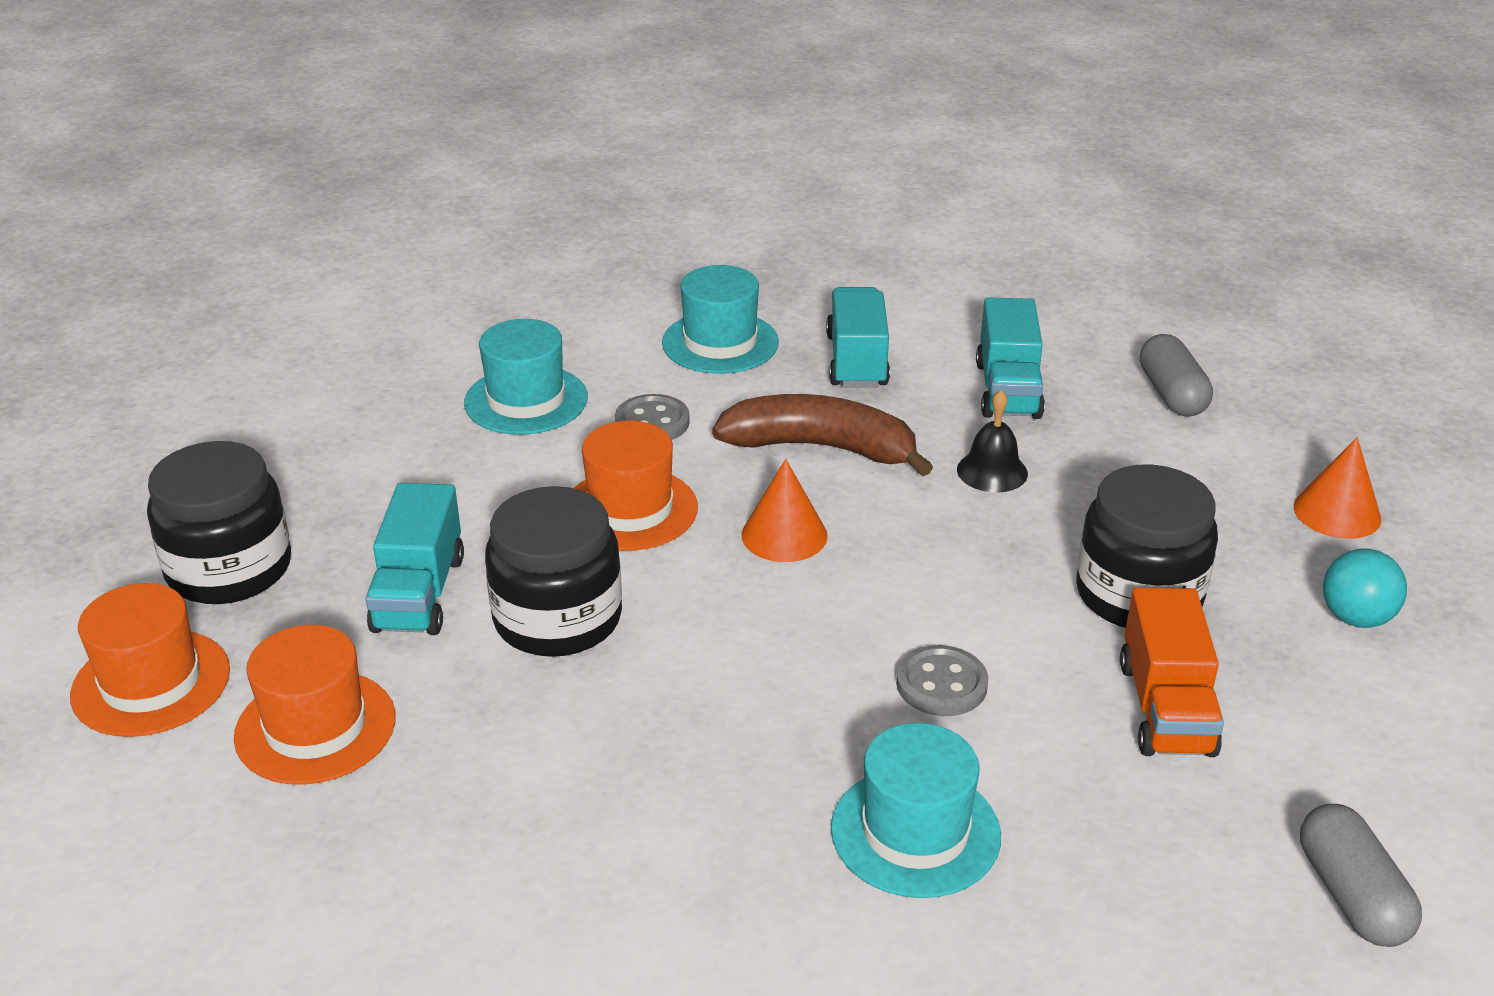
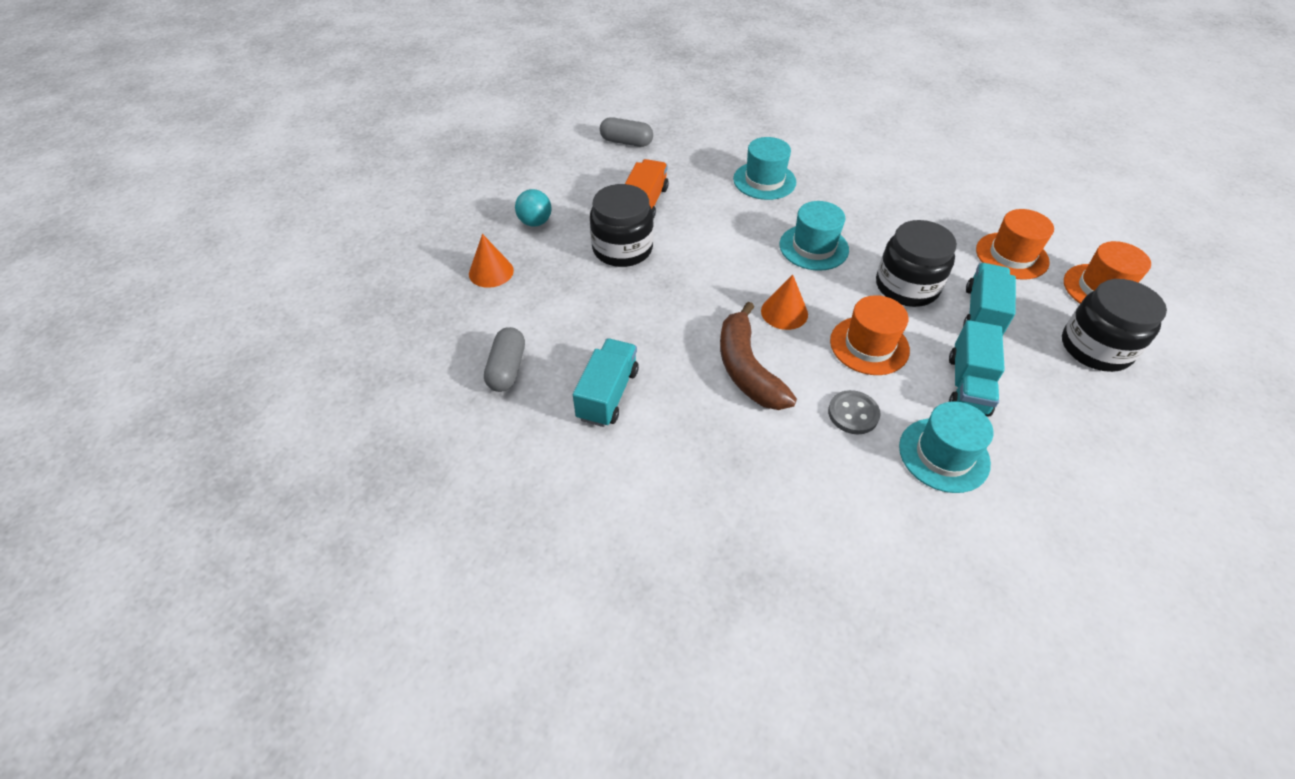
camera: 165 degrees left, 15 degrees up
(720, 343) = (795, 490): turquoise hat -> turquoise hat (813, 247)
(821, 448) = (747, 369): brown banana -> brown banana turned 45 degrees clockwise
(856, 361) = (698, 445): turquoise truck -> turquoise truck (968, 385)
(941, 684) = (733, 227): grey button -> none
(992, 471) = (653, 332): black bell -> none
(1352, 896) = (626, 142): grey capsule -> grey capsule turned 75 degrees counterclockwise

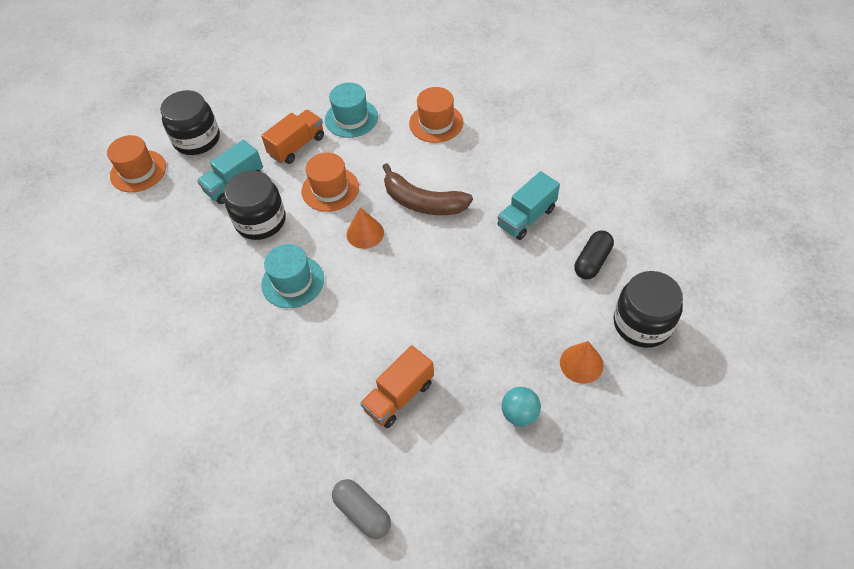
camera: 150 degrees left, 5 degrees up
(507, 368) = (592, 261): grey capsule -> black capsule
(622, 249) = (452, 344): black jar -> black jar (642, 323)
(747, 369) = (423, 202): brown banana -> brown banana turned 105 degrees clockwise
(764, 180) = (266, 378): turquoise hat -> none
(853, 413) = (380, 154): grey button -> none
(968, 385) = (297, 146): turquoise truck -> orange truck
(1011, 256) = (159, 217): orange hat -> orange hat (436, 123)

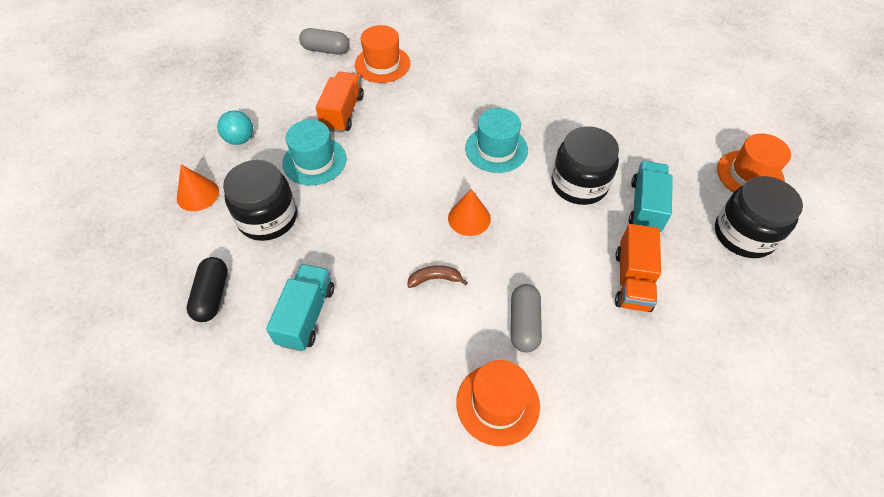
camera: 145 degrees right, 0 degrees up
(330, 189) = (545, 247): orange hat -> orange hat (382, 64)
(351, 118) = (610, 353): turquoise hat -> turquoise hat (314, 161)
(387, 152) = (524, 324): none -> grey capsule
(423, 202) = (435, 279): brown banana -> brown banana, size x0.47
(642, 323) = (144, 253): black jar -> black jar (268, 218)

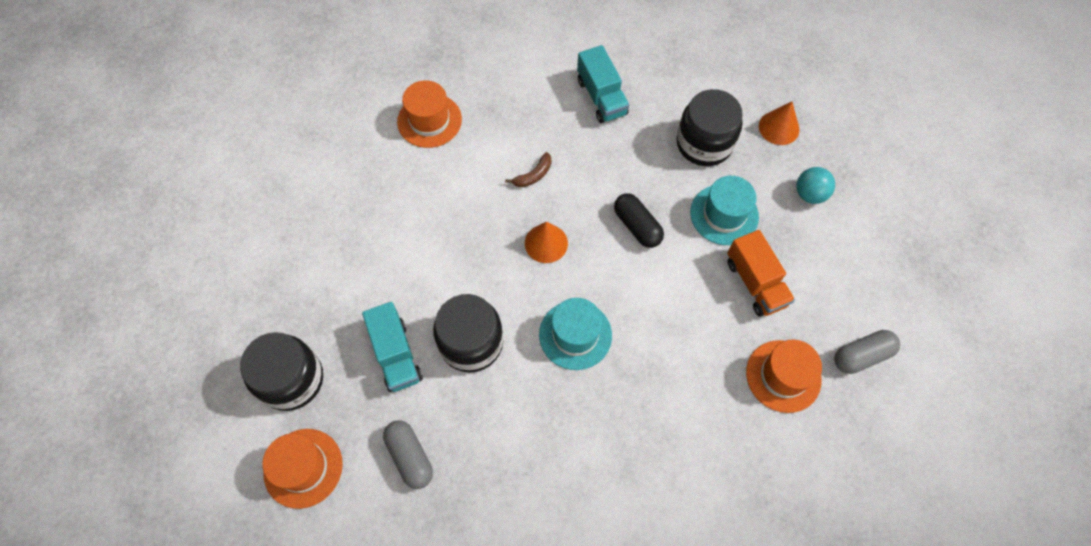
camera: 145 degrees right, 10 degrees up
(212, 295) = (678, 71): black capsule -> black capsule (637, 226)
(524, 324) = (443, 182): grey capsule -> grey capsule (410, 456)
(632, 280) = (376, 268): orange truck -> none

